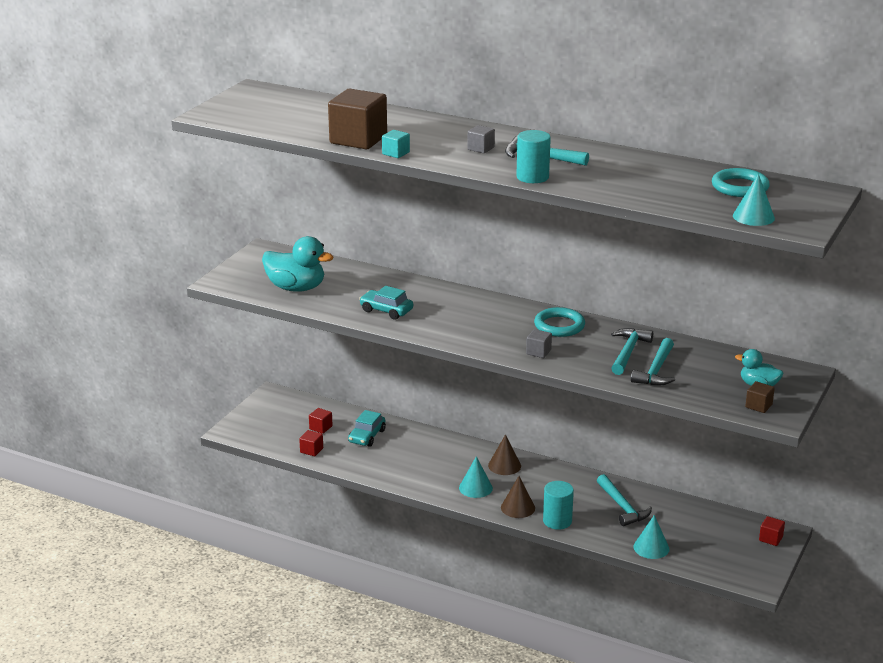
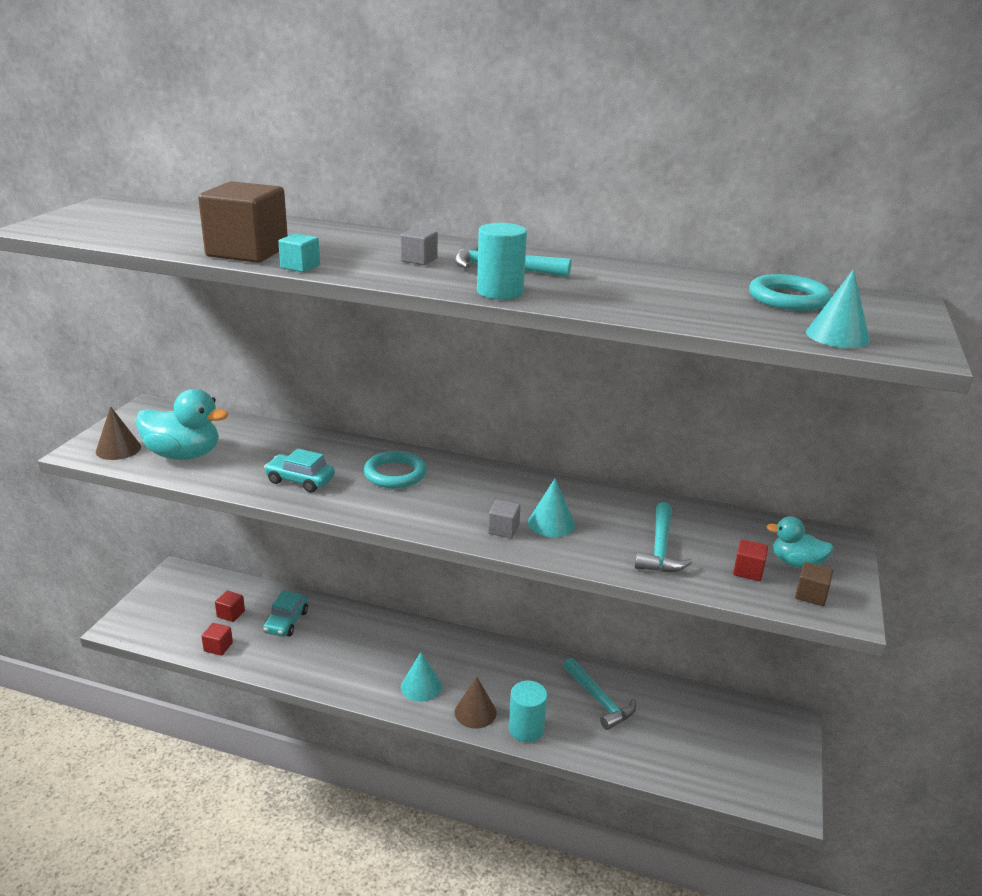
camera: 10 degrees left, 0 degrees up
(504, 465) = (452, 651): brown cone -> brown cone (118, 449)
(559, 326) = (522, 490): turquoise ring -> turquoise ring (395, 474)
(628, 352) = (616, 523): turquoise hammer -> none
(651, 547) = (647, 760): turquoise cone -> turquoise cone (551, 523)
(770, 539) = (781, 732): red cube -> red cube (748, 571)

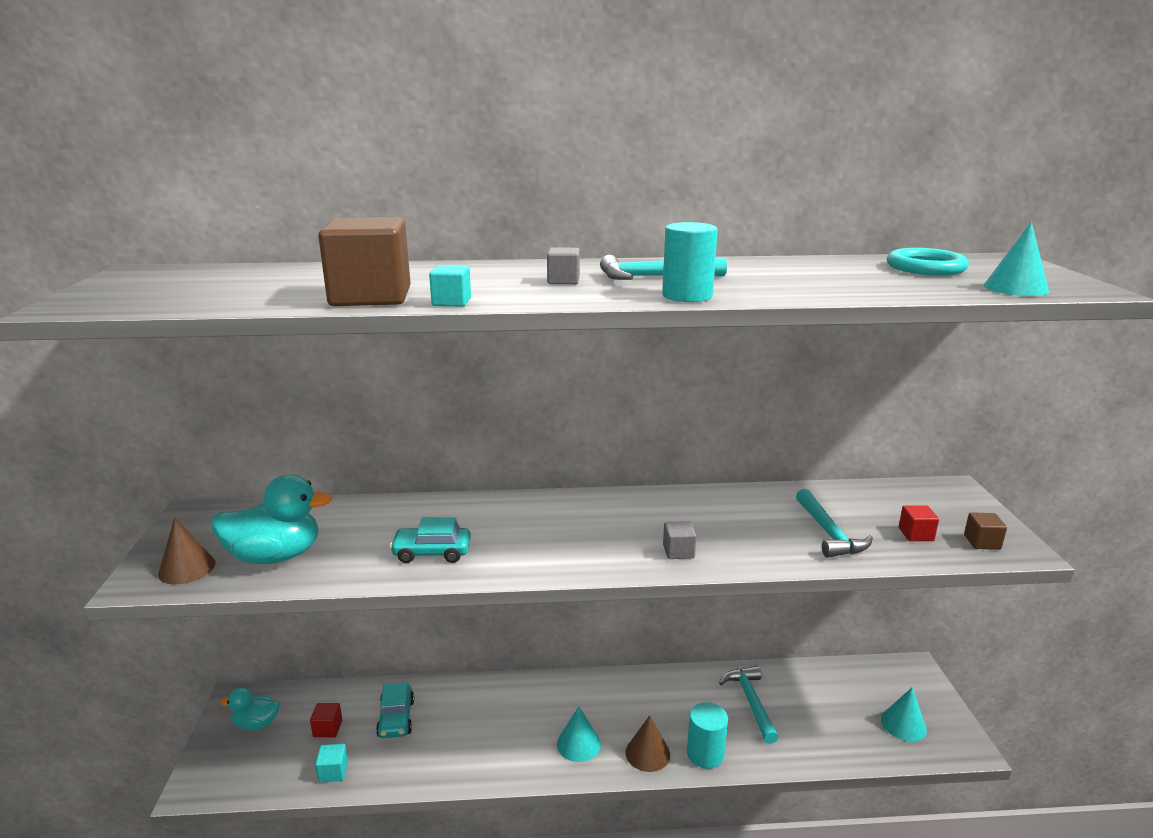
camera: 20 degrees left, 5 degrees down
(218, 647) = (333, 772): red cube -> turquoise cube
(395, 474) = (527, 522): turquoise ring -> none
(551, 523) = (716, 534): turquoise cone -> turquoise cone (903, 724)
(599, 700) = (750, 702): turquoise hammer -> turquoise hammer turned 135 degrees counterclockwise
(796, 563) = (944, 517): turquoise duck -> turquoise duck (256, 724)

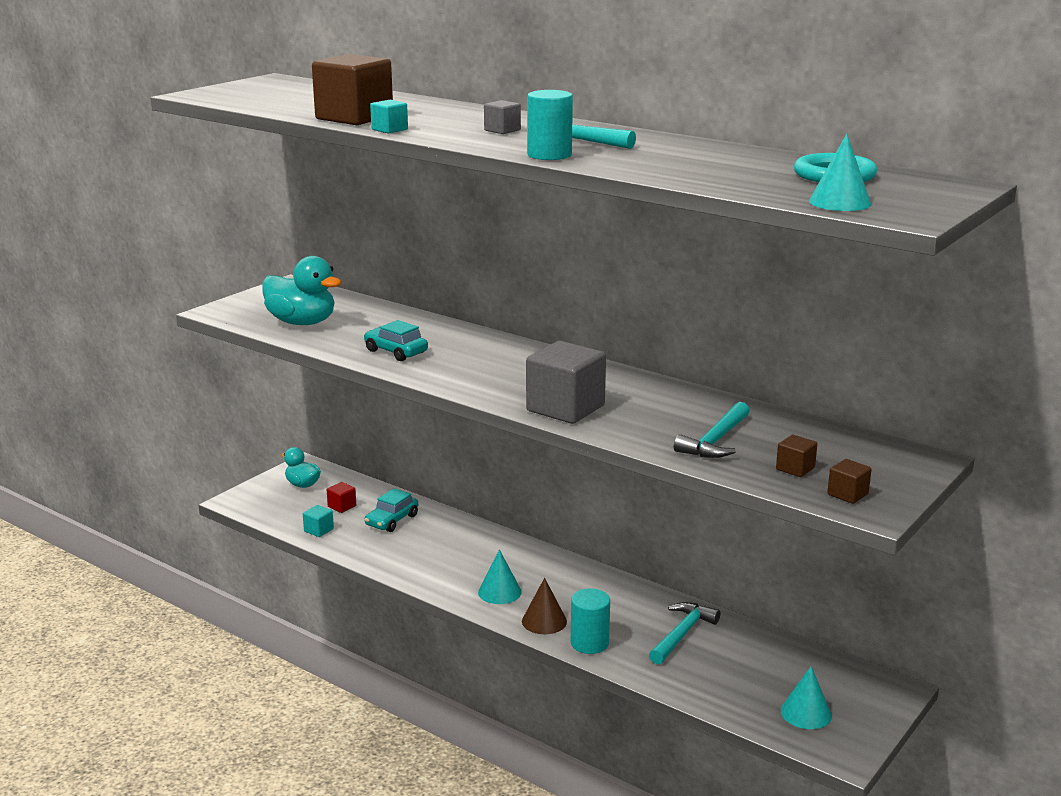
camera: 40 degrees right, 0 degrees up
(187, 568) = (247, 313): brown cone -> none
(678, 551) = (565, 408): grey cube -> grey cube, size x2.21
(916, 534) = (795, 468): red cube -> brown cube

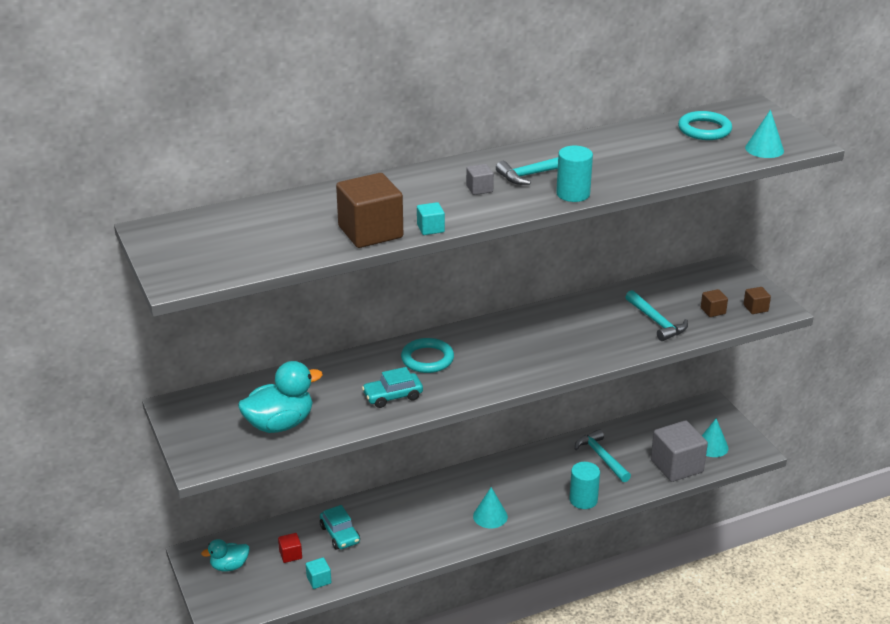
camera: 60 degrees left, 10 degrees up
(478, 351) = (427, 359): none -> turquoise ring
(544, 621) = (543, 509): brown cone -> none
(565, 408) = (563, 358): grey cube -> grey cube (676, 466)

